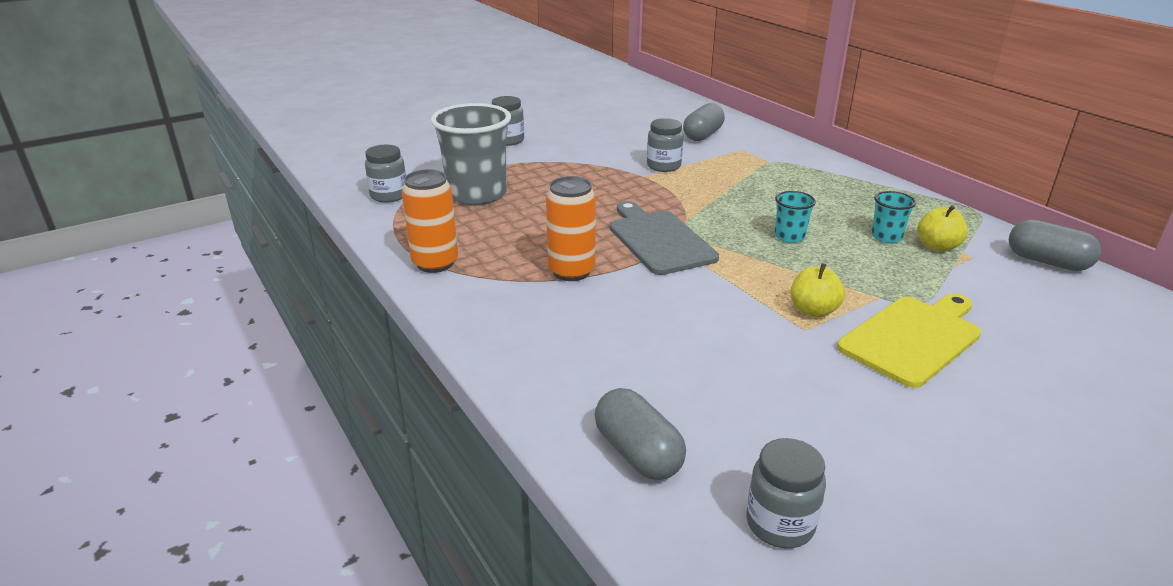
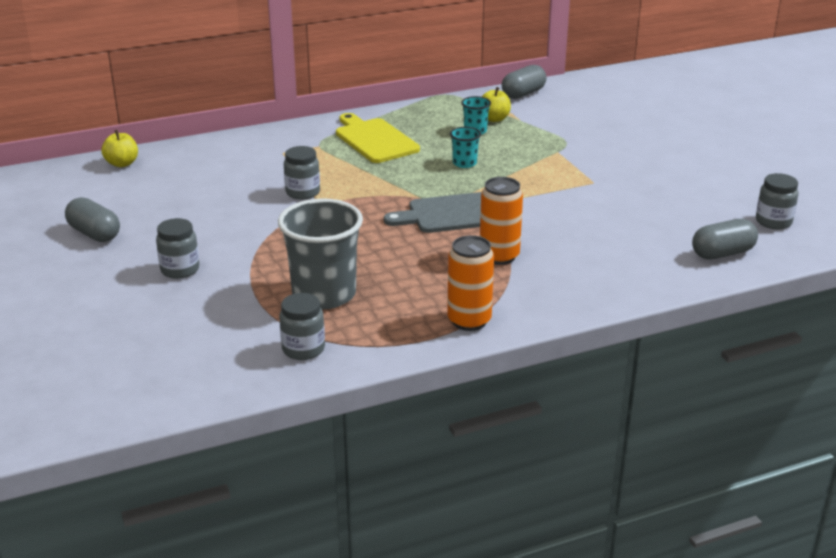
camera: 80 degrees left, 0 degrees up
(702, 135) = (235, 164): grey capsule -> grey capsule (94, 234)
(813, 311) = (572, 175): yellow apple -> yellow apple (122, 163)
(913, 338) = (607, 153): yellow cutting board -> yellow cutting board (374, 140)

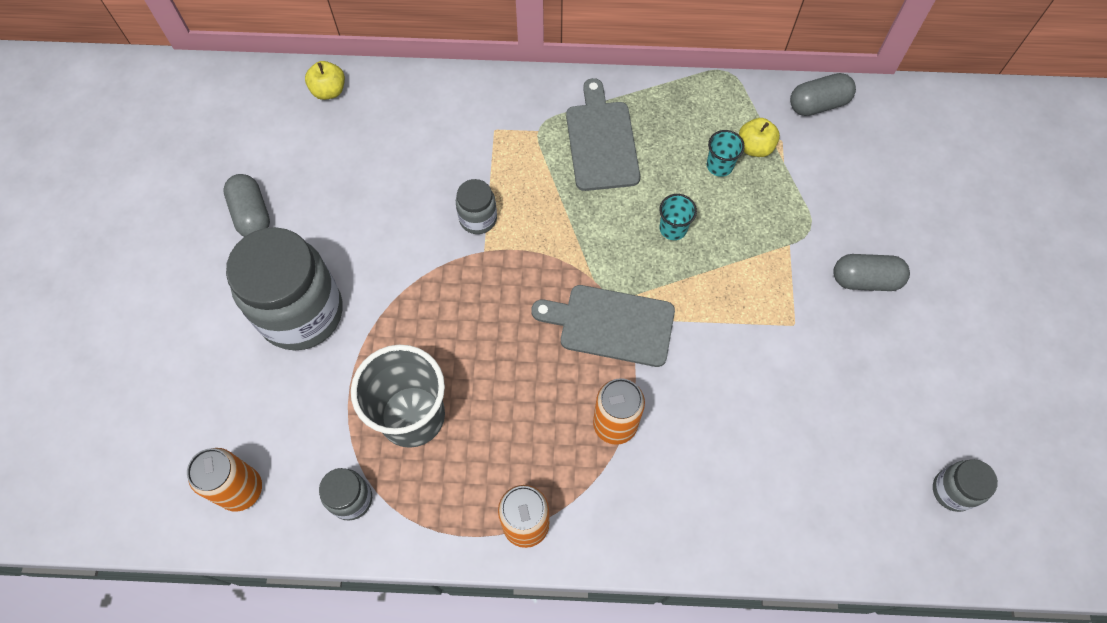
camera: 25 degrees right, 35 degrees up
(180, 270) = (301, 313): grey jar -> grey jar, size x2.16
(193, 372) = (241, 489): none -> orange can
(374, 140) = (601, 141): yellow cutting board -> grey cutting board
(722, 253) = (856, 525): grey capsule -> grey capsule (865, 280)

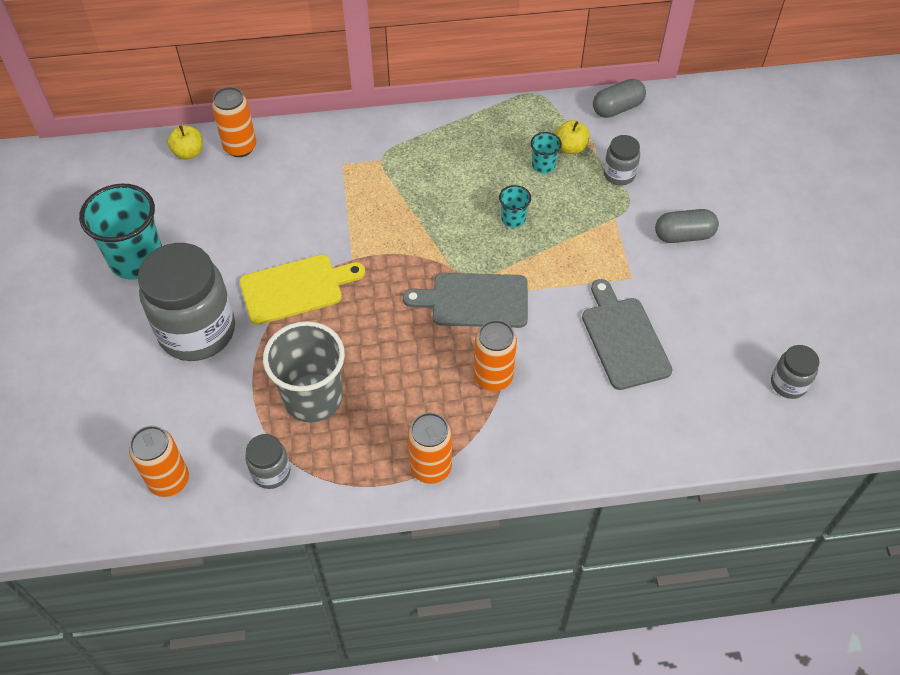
camera: 10 degrees left, 10 degrees down
(252, 214) = (137, 259): grey capsule -> turquoise cup
(386, 92) = (240, 147): none -> orange can
(416, 277) = (296, 288): none -> yellow cutting board
(478, 219) = (341, 235): grey jar -> grey jar (619, 174)
(601, 141) = (438, 160): grey cutting board -> grey cutting board (623, 339)

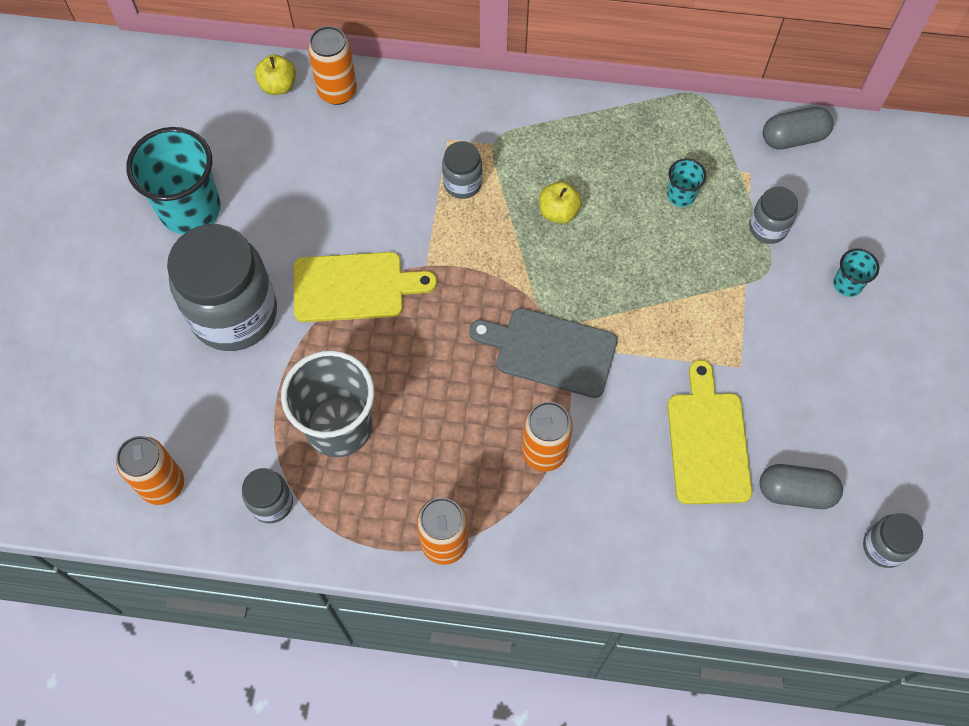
camera: 15 degrees right, 10 degrees up
(364, 193) = (462, 183): none -> grey jar
(513, 219) = (625, 257): turquoise cup -> turquoise cup (847, 284)
(570, 148) = (720, 178): yellow apple -> yellow apple (558, 212)
(623, 339) = (707, 442): grey cutting board -> yellow cutting board
(683, 235) = (820, 326): grey capsule -> grey capsule (796, 492)

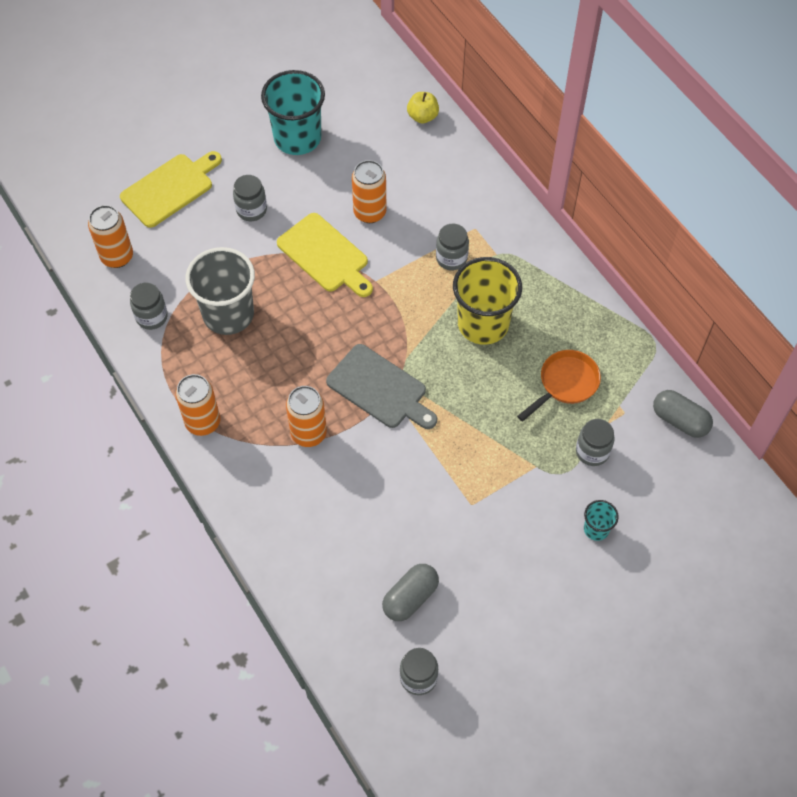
camera: 50 degrees right, 5 degrees down
(234, 314) = (251, 210): grey jar -> grey jar, size x0.46
(337, 91) = (449, 148): orange can -> orange can (370, 212)
(550, 351) = (380, 389): grey cutting board -> grey cutting board turned 150 degrees clockwise
(558, 212) = (483, 324): yellow apple -> yellow cup
(681, 195) = (565, 384): turquoise cup -> orange pan
(707, 442) = (399, 521): yellow cutting board -> yellow cutting board (170, 188)
(796, 492) = (410, 597): grey capsule -> grey capsule turned 75 degrees clockwise

